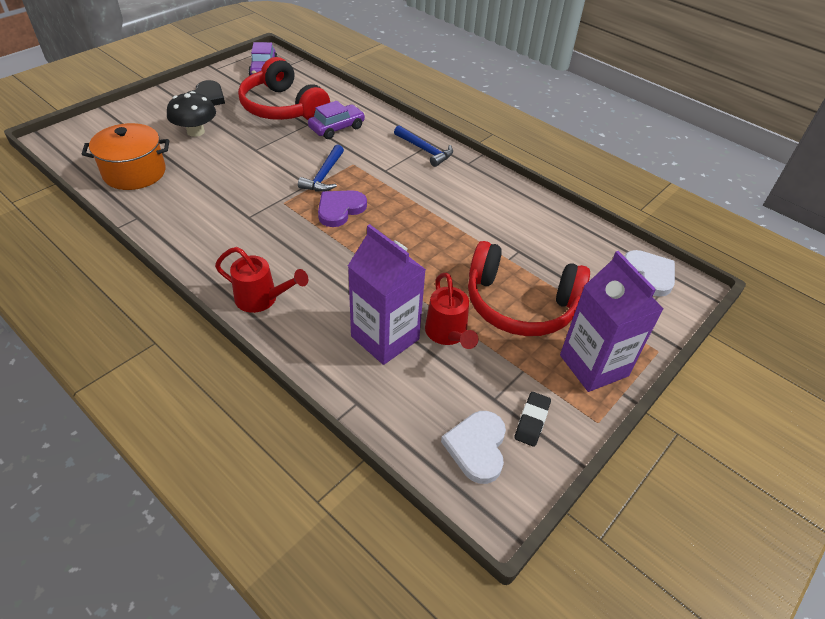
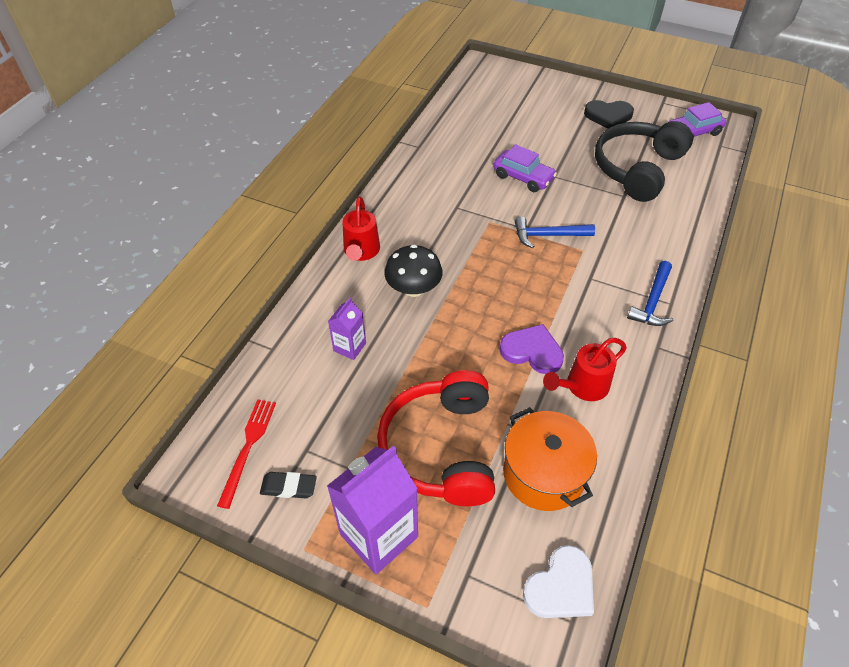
camera: 75 degrees right, 5 degrees up
(134, 173) = (471, 122): orange pot -> orange pot (544, 473)
(195, 131) = (552, 131): black mushroom -> black mushroom (413, 288)
(283, 107) = (637, 169): red headphones -> black headphones
(337, 128) = (635, 218): purple car -> purple car (523, 177)
(340, 209) = (504, 263): purple heart -> purple heart (532, 351)
(385, 338) = (349, 347): purple carton -> purple carton, size x0.52
(448, 334) = (373, 394): red watering can -> red watering can (582, 386)
(477, 447) = (248, 447): white heart -> red fork

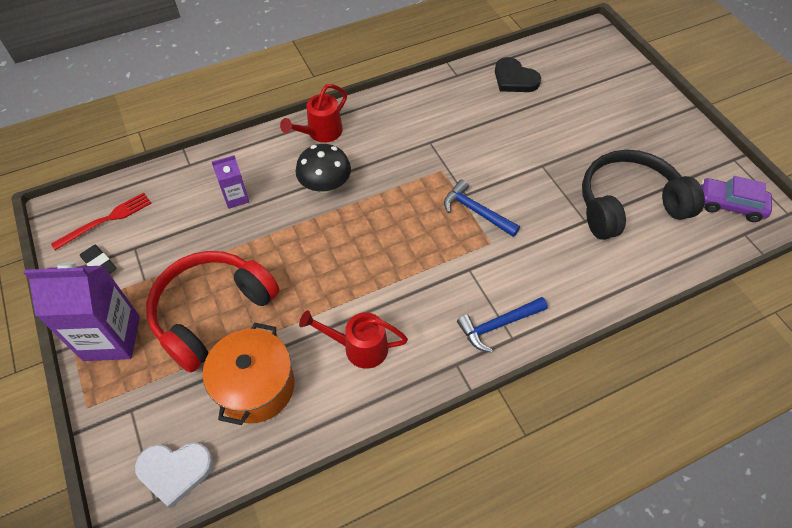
camera: 40 degrees right, 5 degrees up
(523, 177) = (513, 150): purple car -> none
(532, 351) = (354, 293): purple heart -> none
(608, 116) = (660, 141): black heart -> black heart (514, 79)

